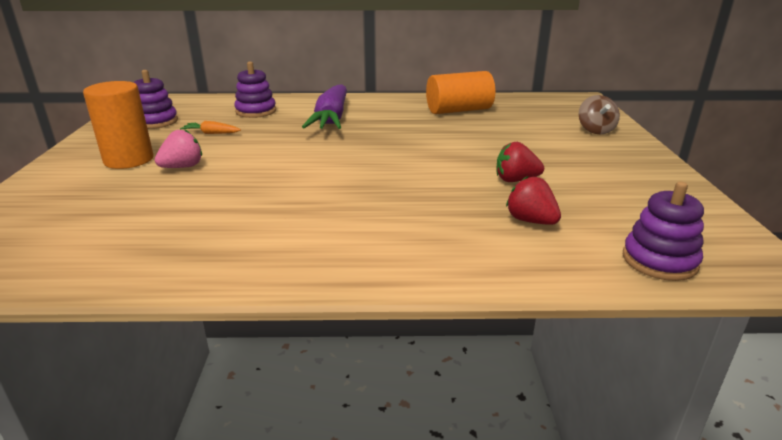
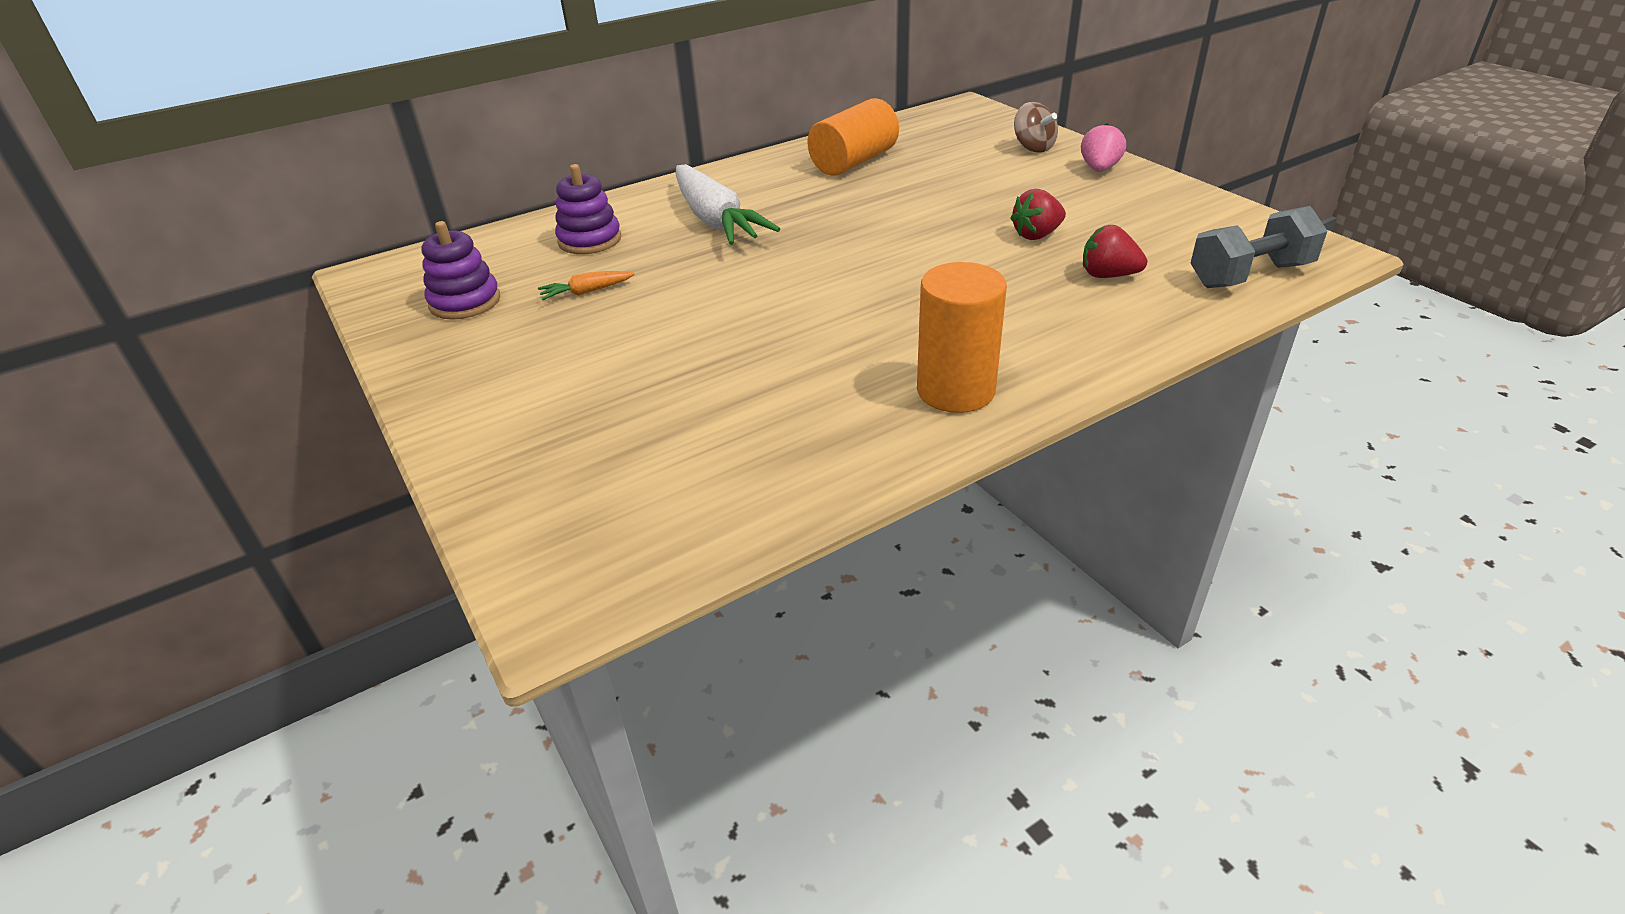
camera: 30 degrees left, 10 degrees up
(129, 160) = (540, 367): orange cylinder -> orange cylinder (955, 390)
(182, 167) = (637, 350): pink strawberry -> pink strawberry (1099, 169)
(331, 119) = (715, 220): purple carrot -> white carrot
(659, 261) = (1250, 275): purple stacking toy -> grey dumbbell

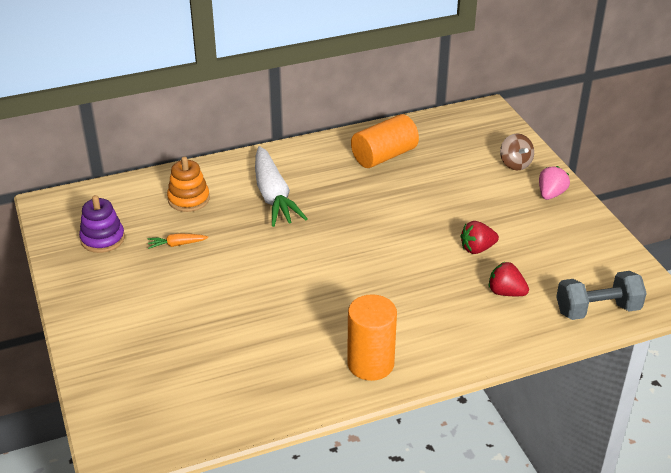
camera: 10 degrees right, 0 degrees up
(590, 240) = (188, 199): purple stacking toy -> orange stacking toy

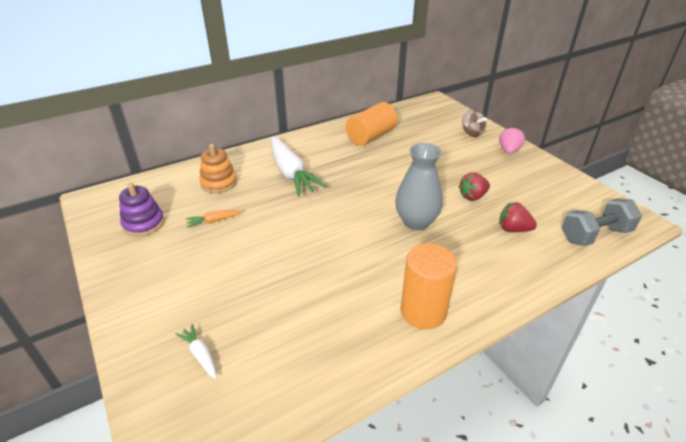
camera: 10 degrees left, 0 degrees up
(147, 374) = (200, 355): none -> white carrot
(399, 271) = (416, 222): none -> grey vase

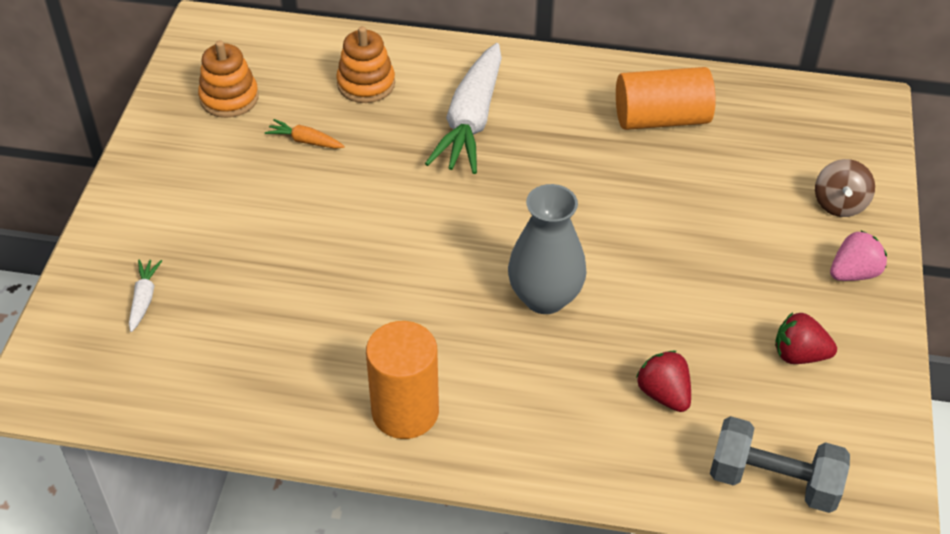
camera: 40 degrees right, 10 degrees up
(144, 224) = (229, 98): purple stacking toy -> orange stacking toy
(472, 196) = (677, 311): red strawberry -> red strawberry (799, 355)

